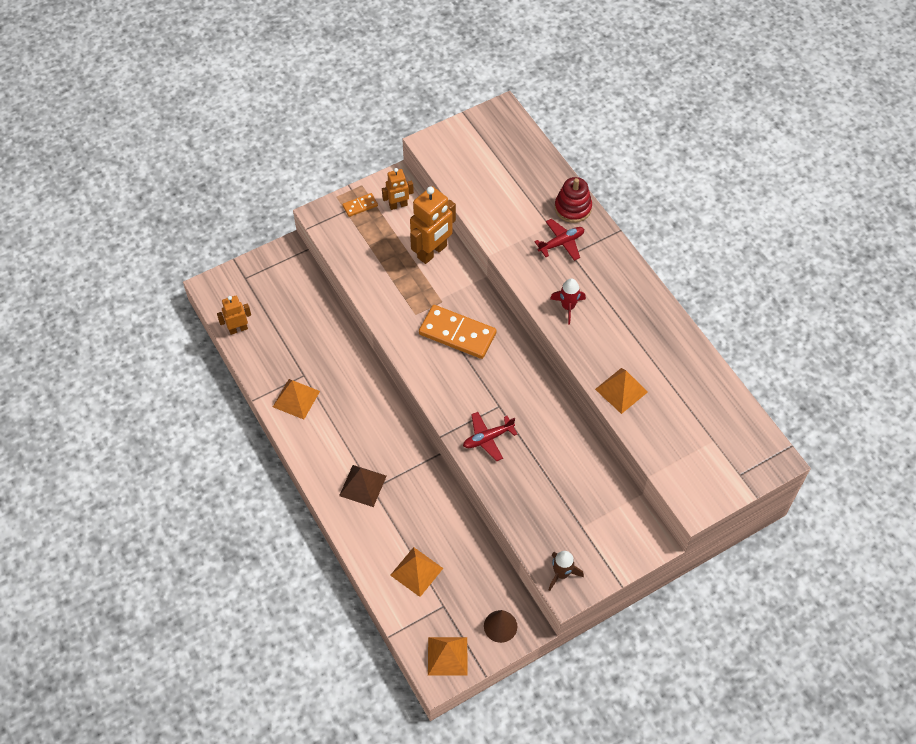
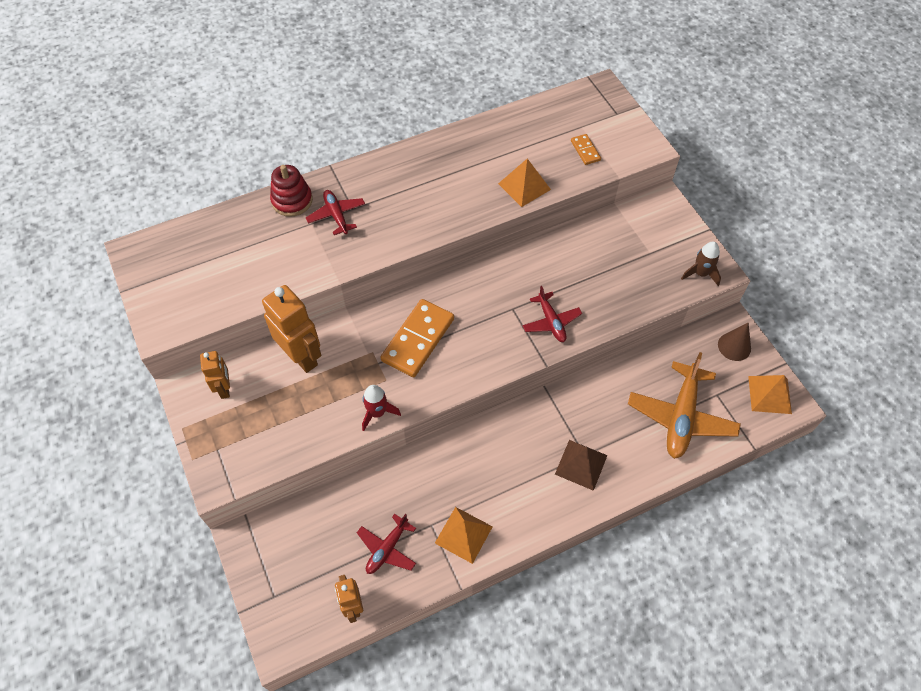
camera: 85 degrees left, 0 degrees up
(283, 346) = (387, 549): none -> red plane
(360, 206) = (214, 431): orange domino -> orange domino (585, 150)
(416, 571) = (681, 417): orange pyramid -> orange plane
(568, 307) = (420, 218): red rocket -> red rocket (377, 413)

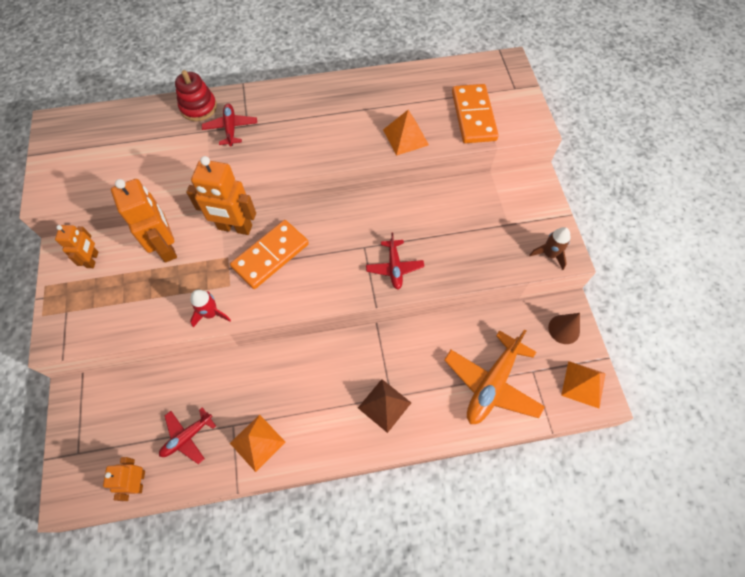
camera: 15 degrees right, 5 degrees up
(368, 320) = (235, 228): none -> orange robot
(585, 150) = (473, 116): orange domino -> orange domino, size x2.07

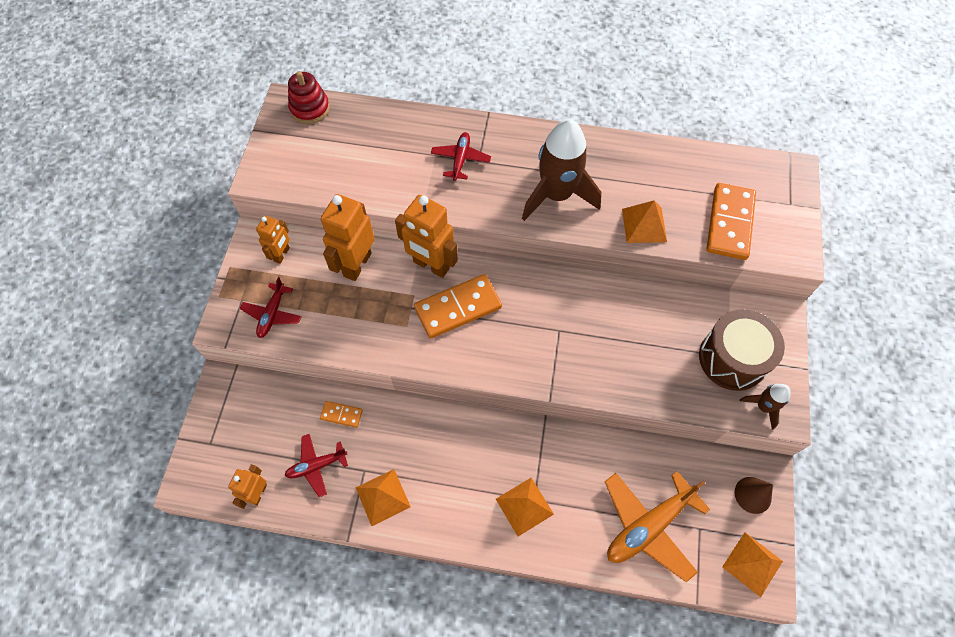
camera: 20 degrees right, 0 degrees up
(167, 247) = (357, 264): orange robot -> orange robot turned 150 degrees counterclockwise
(196, 383) = (341, 414): none -> orange domino
(198, 107) = (434, 126): red stacking toy -> red stacking toy (310, 108)
(211, 313) = (379, 349): red rocket -> none
(324, 134) = (556, 195): none -> brown rocket
(384, 405) = (524, 506): brown pyramid -> orange pyramid
(394, 267) = (584, 364): red plane -> red plane (272, 314)
(512, 225) = (732, 358): none -> brown drum

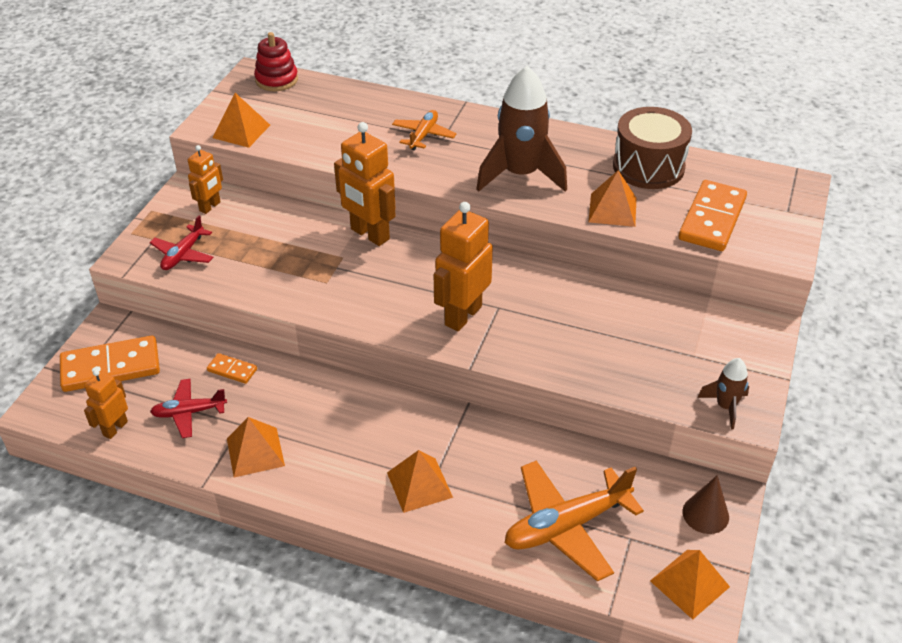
camera: 10 degrees right, 20 degrees down
(293, 178) = (241, 131): none -> orange pyramid
(357, 264) = (288, 224): orange robot -> orange robot (462, 315)
(458, 308) = (388, 274): orange domino -> orange domino (110, 367)
(460, 159) = (423, 135): red plane -> orange plane
(732, 358) = (698, 358): brown drum -> brown drum (648, 167)

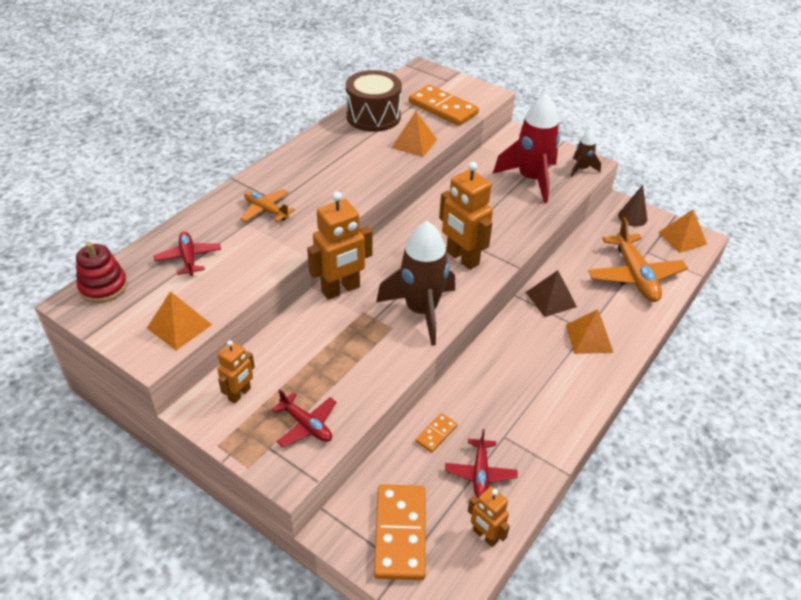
camera: 75 degrees left, 0 degrees up
(210, 207) = (240, 394): orange robot -> orange robot turned 75 degrees clockwise
(255, 452) = (537, 431): orange pyramid -> none
(331, 111) = (188, 258): none -> red plane
(476, 438) = (551, 299): none -> brown pyramid
(520, 174) = (350, 173): brown rocket -> brown rocket (421, 311)
(663, 355) = (530, 179): none -> red rocket

